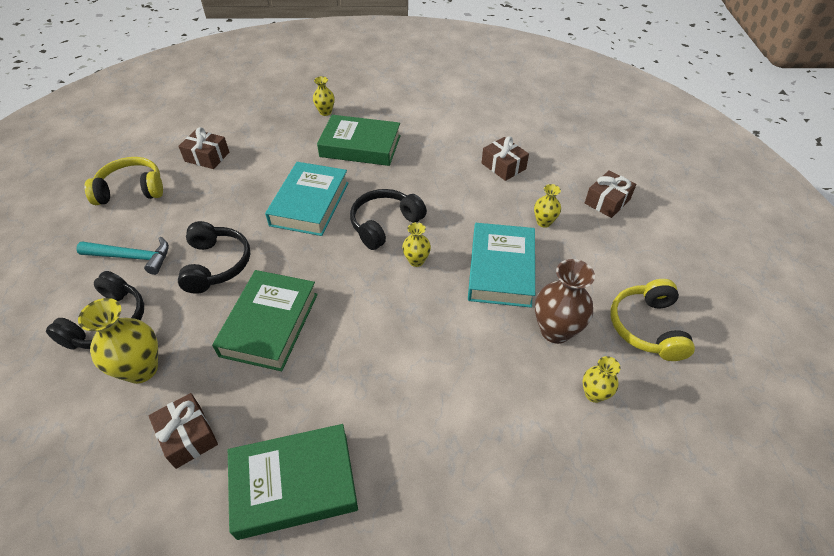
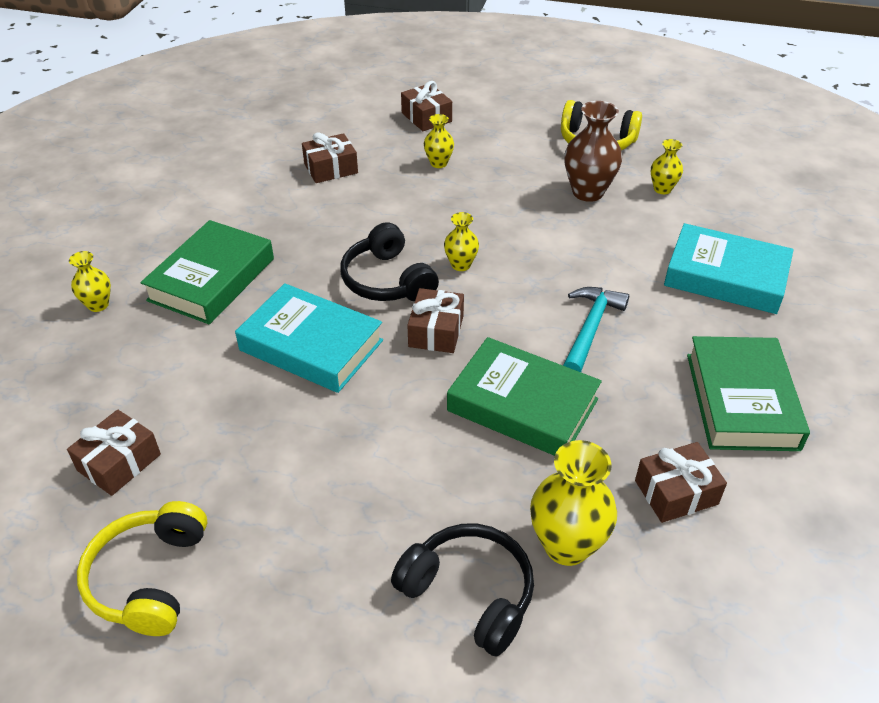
camera: 75 degrees left, 5 degrees down
(132, 257) = (334, 568): turquoise hammer -> turquoise hammer (590, 329)
(216, 265) = (394, 457): black headphones -> none
(337, 261) = (436, 331): none -> brown gift
(500, 269) = (497, 207): turquoise book -> turquoise book (725, 277)

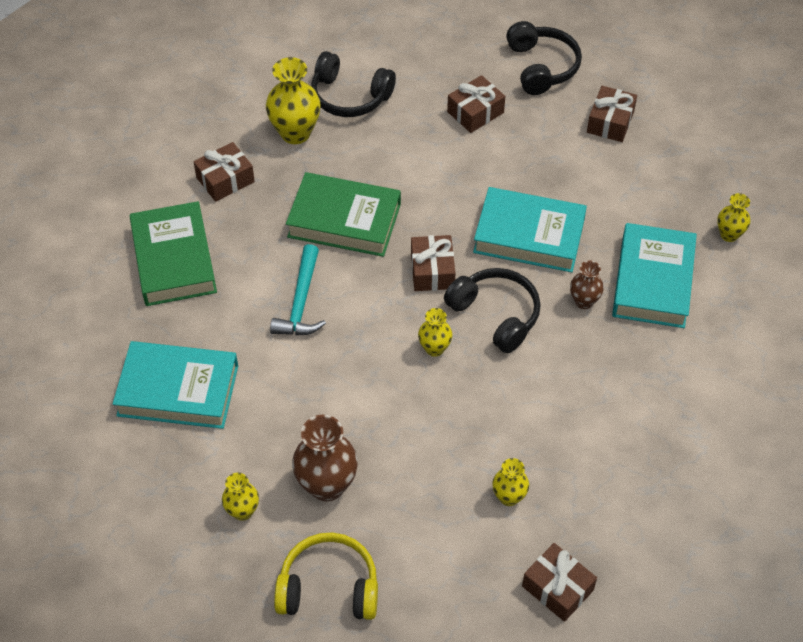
camera: 165 degrees right, 10 degrees up
(150, 578) = (541, 67): yellow headphones -> black headphones
(212, 279) = (652, 281): green book -> turquoise book
(292, 275) = (584, 301): none -> brown vase
(331, 168) = (626, 458): brown gift -> brown gift (475, 112)

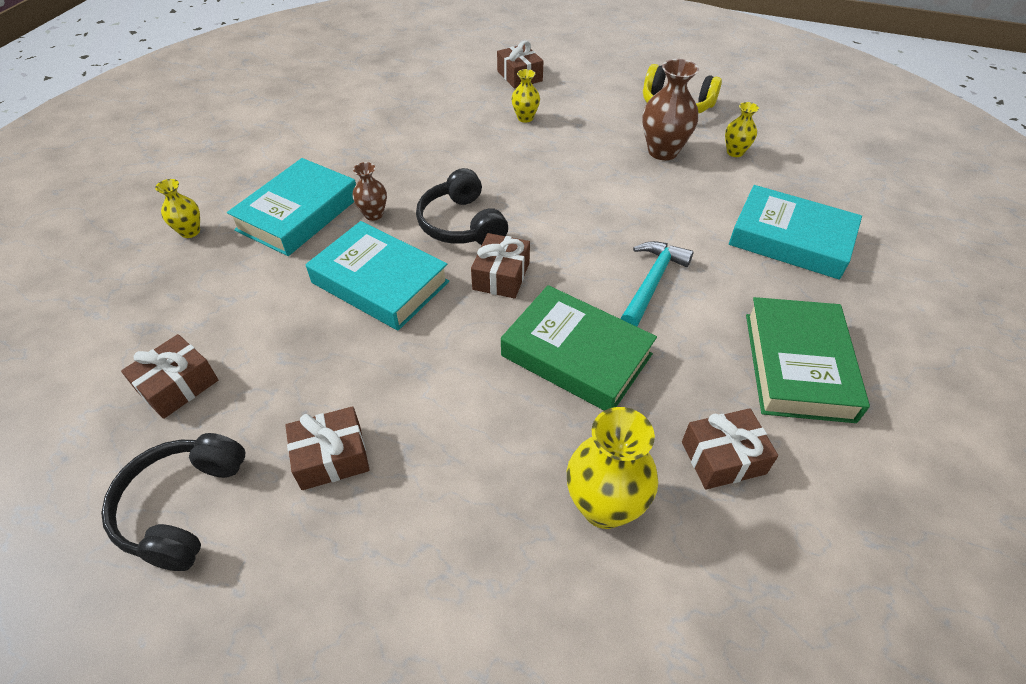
camera: 160 degrees left, 5 degrees down
(350, 96) = (497, 551): black headphones -> none
(434, 348) = (533, 213): yellow vase -> none

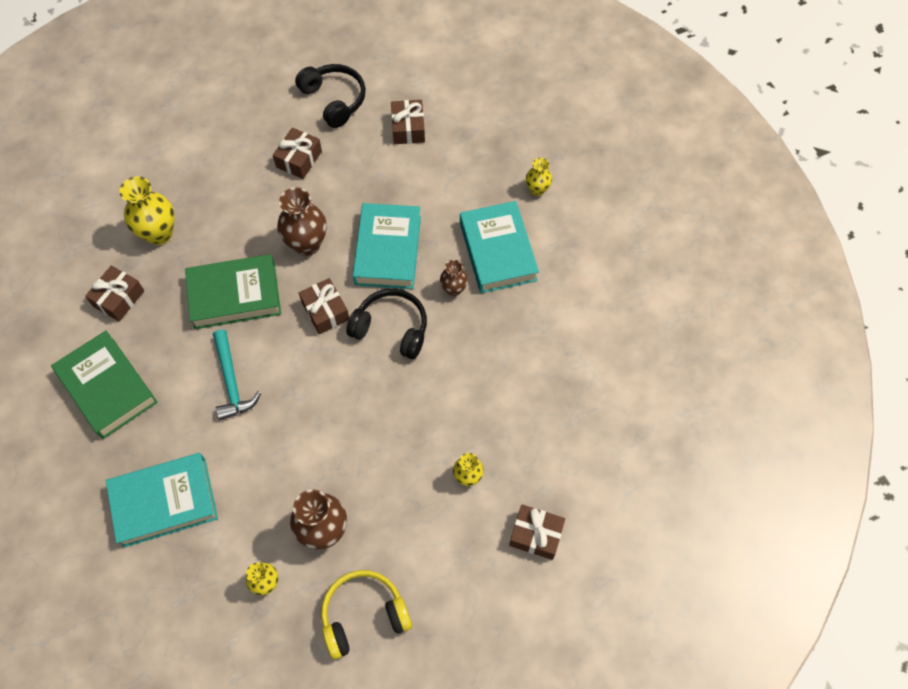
camera: 135 degrees right, 15 degrees up
(380, 282) = (388, 250): turquoise book -> turquoise book turned 75 degrees counterclockwise
(445, 348) = (307, 244): none -> brown vase

